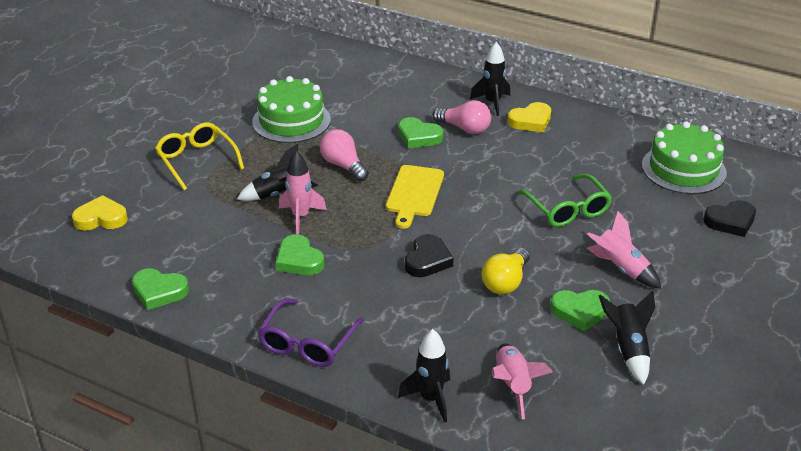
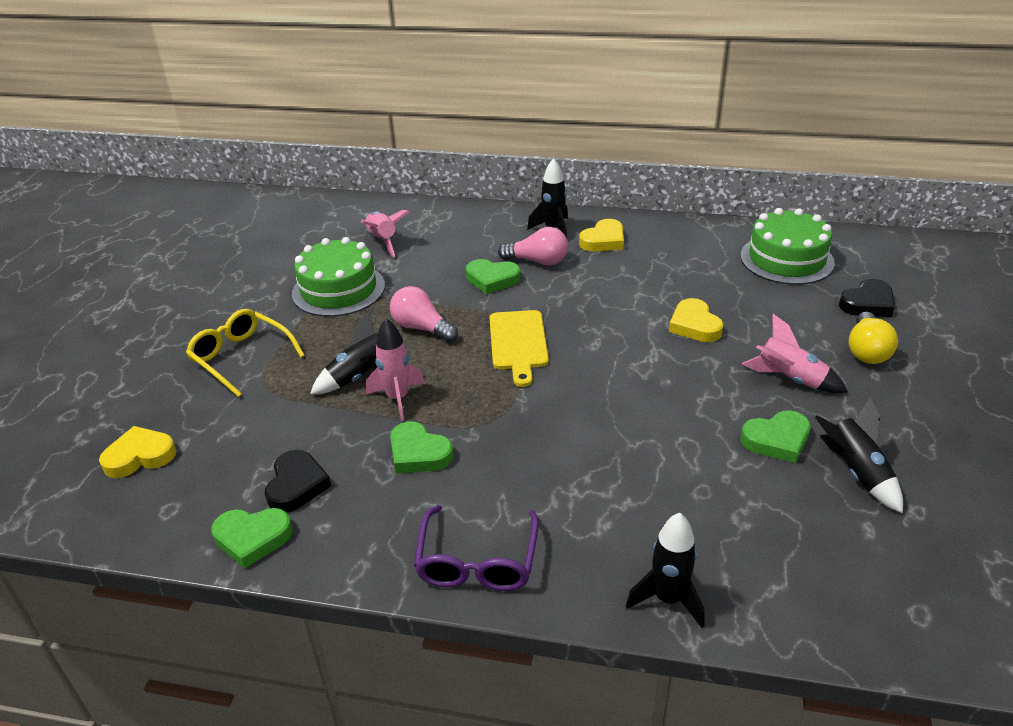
camera: 15 degrees left, 0 degrees up
(427, 260) = (573, 418): black heart -> black heart (296, 485)
(505, 282) = (675, 424): yellow light bulb -> yellow light bulb (866, 351)
(513, 385) = (755, 553): pink rocket -> pink rocket (382, 241)
(567, 209) = (694, 325): green glasses -> yellow heart

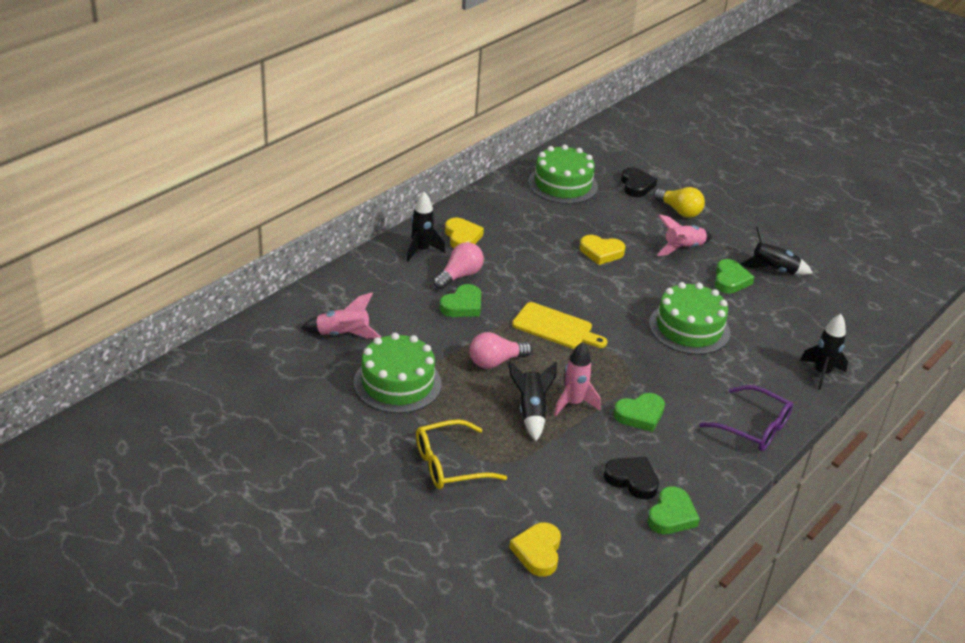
camera: 65 degrees left, 0 degrees up
(628, 438) = (689, 328): none -> green cake

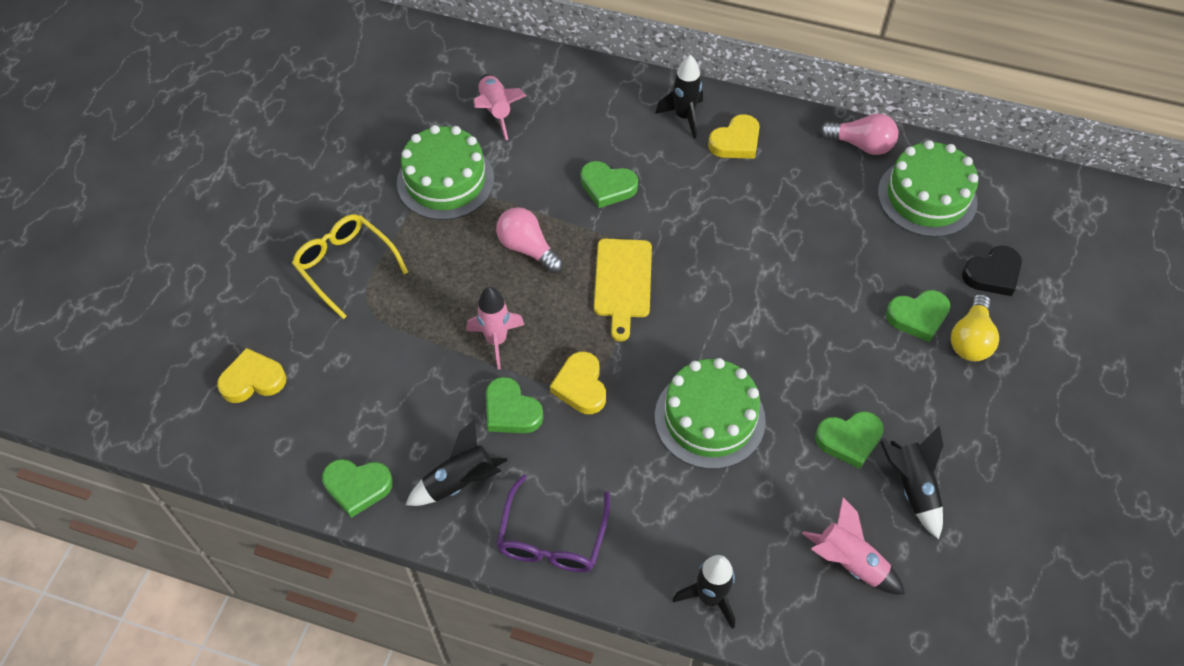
camera: 70 degrees right, 20 degrees up
(459, 276) = (660, 165): pink light bulb -> pink light bulb (861, 145)
(531, 411) = (462, 306): black rocket -> black rocket (460, 482)
(601, 252) = (805, 281): yellow heart -> yellow heart (580, 386)
(632, 480) = (397, 433): black heart -> none
(653, 222) = (918, 317): none -> green heart
(683, 248) = (882, 366): pink rocket -> pink rocket (849, 562)

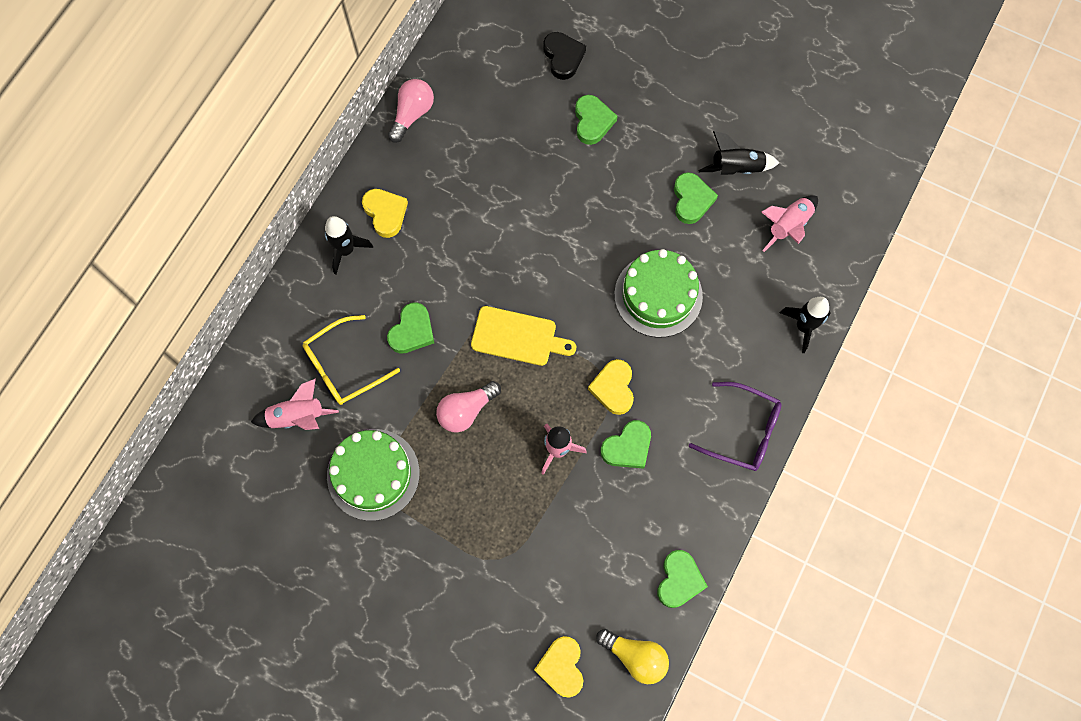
camera: 80 degrees left, 15 degrees up
(346, 266) = (453, 575): yellow glasses -> yellow glasses (344, 366)
(460, 482) = (686, 496): black rocket -> none
(580, 386) = (613, 388): yellow heart -> yellow heart turned 90 degrees clockwise
(927, 197) = (478, 80): green cake -> none
(970, 339) = (619, 91): yellow light bulb -> yellow light bulb (635, 656)

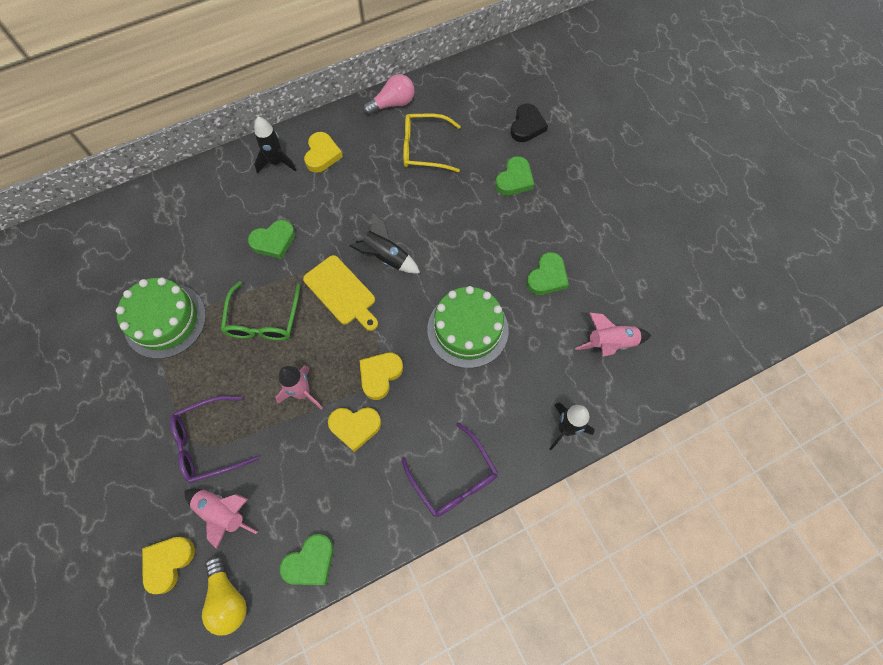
camera: 35 degrees right, 5 degrees down
(297, 417) = (152, 248): pink rocket -> pink rocket (223, 512)
(344, 366) = (210, 235): yellow glasses -> yellow glasses (424, 149)
(466, 410) = (263, 319): pink light bulb -> green glasses
(511, 549) = (209, 442): none -> purple glasses
(627, 447) = (355, 427): green heart -> yellow heart
(736, 168) = (599, 275): black rocket -> black rocket (385, 257)

